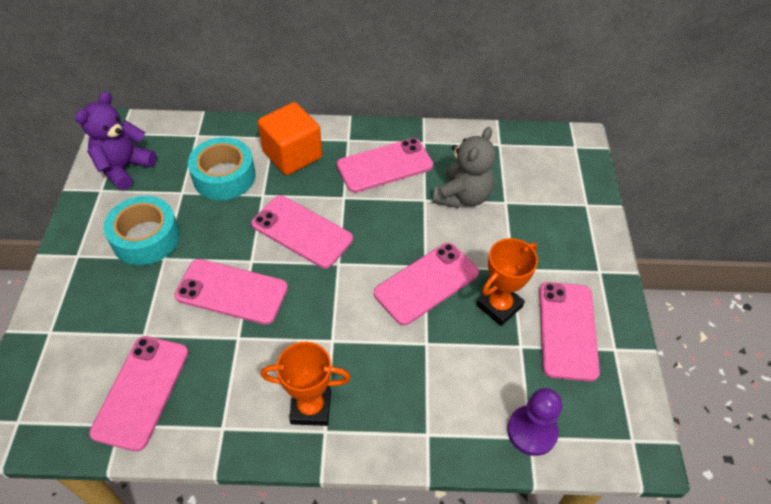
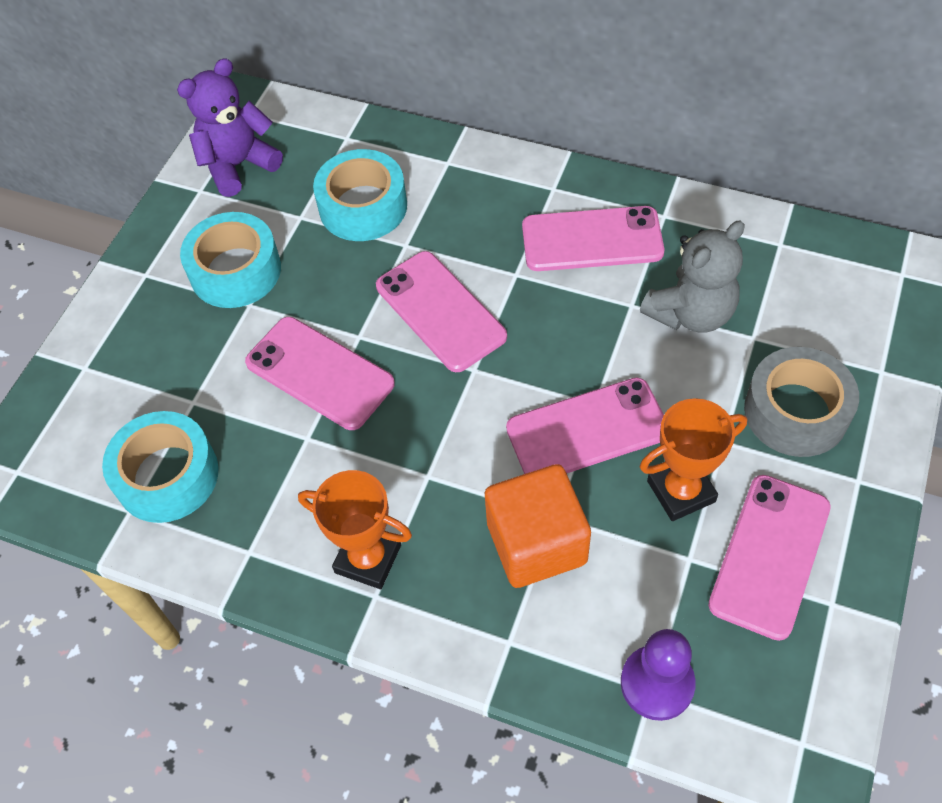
camera: 25 degrees right, 5 degrees up
(141, 391) = (167, 475): pink phone -> turquoise tape
(292, 155) = (466, 195): orange cube -> orange cube (536, 543)
(548, 240) = (796, 411): none -> grey tape

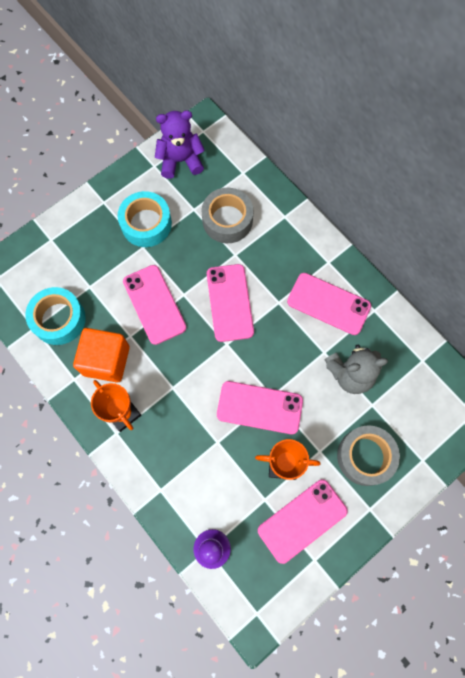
camera: 25 degrees right, 15 degrees up
(363, 206) = (227, 220): turquoise tape -> grey tape
(536, 543) = (201, 450): orange cube -> orange cube (106, 360)

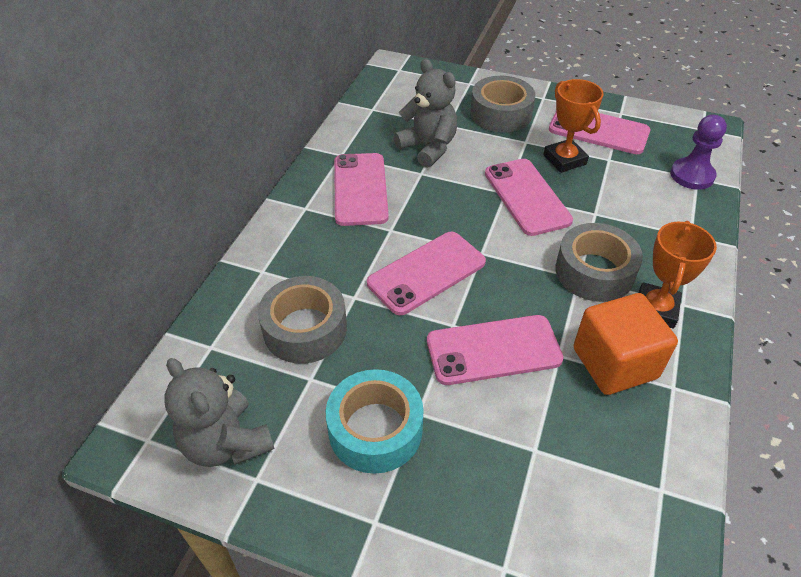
camera: 120 degrees left, 25 degrees down
(59, 319) = (618, 461): turquoise tape -> none
(154, 304) = (493, 350): pink phone -> pink phone turned 45 degrees clockwise
(171, 400) = (594, 272): none -> grey tape
(180, 160) = (226, 443): purple teddy bear -> grey teddy bear

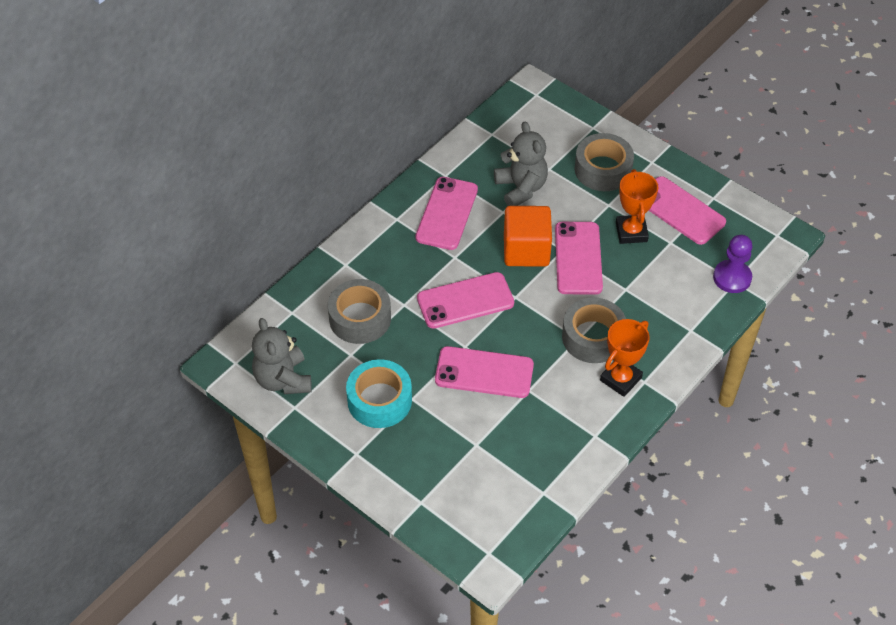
camera: 20 degrees right, 5 degrees up
(614, 363) = (564, 407): orange cube -> orange cube (526, 250)

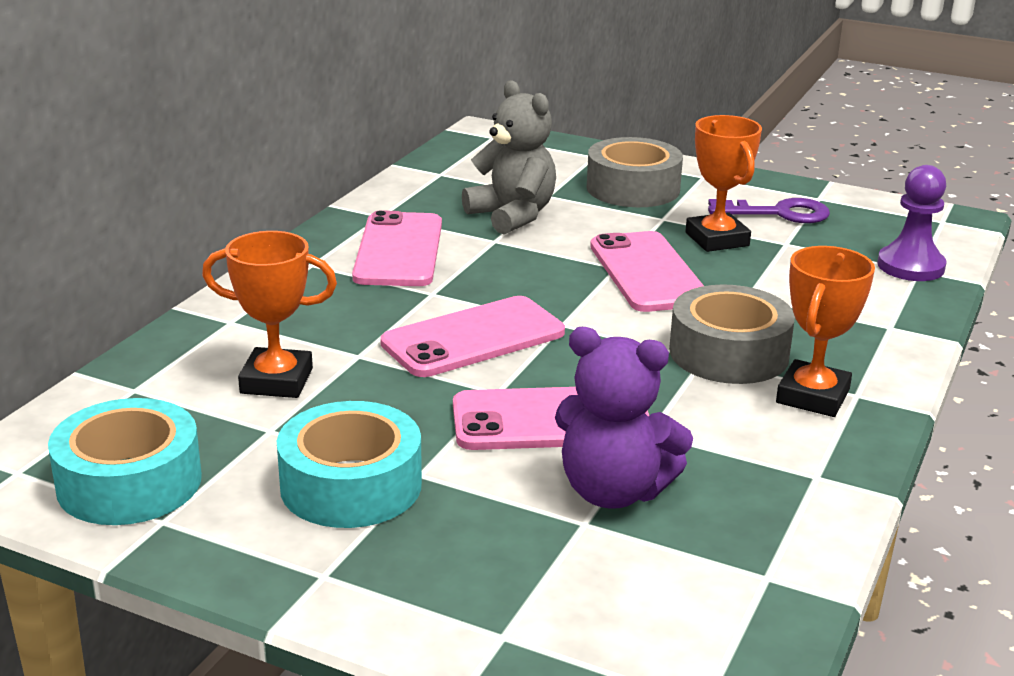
camera: 15 degrees left, 25 degrees down
(283, 379) = (129, 482): grey teddy bear -> turquoise tape
(360, 318) = (276, 381): grey tape -> orange trophy
(496, 427) = (613, 491): none -> purple teddy bear
(526, 250) = (554, 273): orange cube -> none
(680, 211) = (778, 213): pink phone -> purple key

